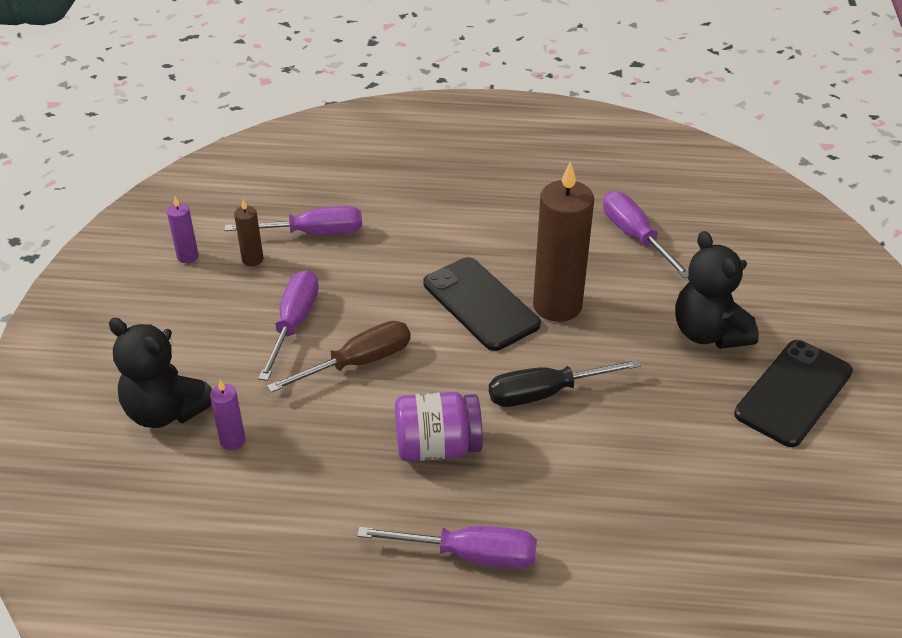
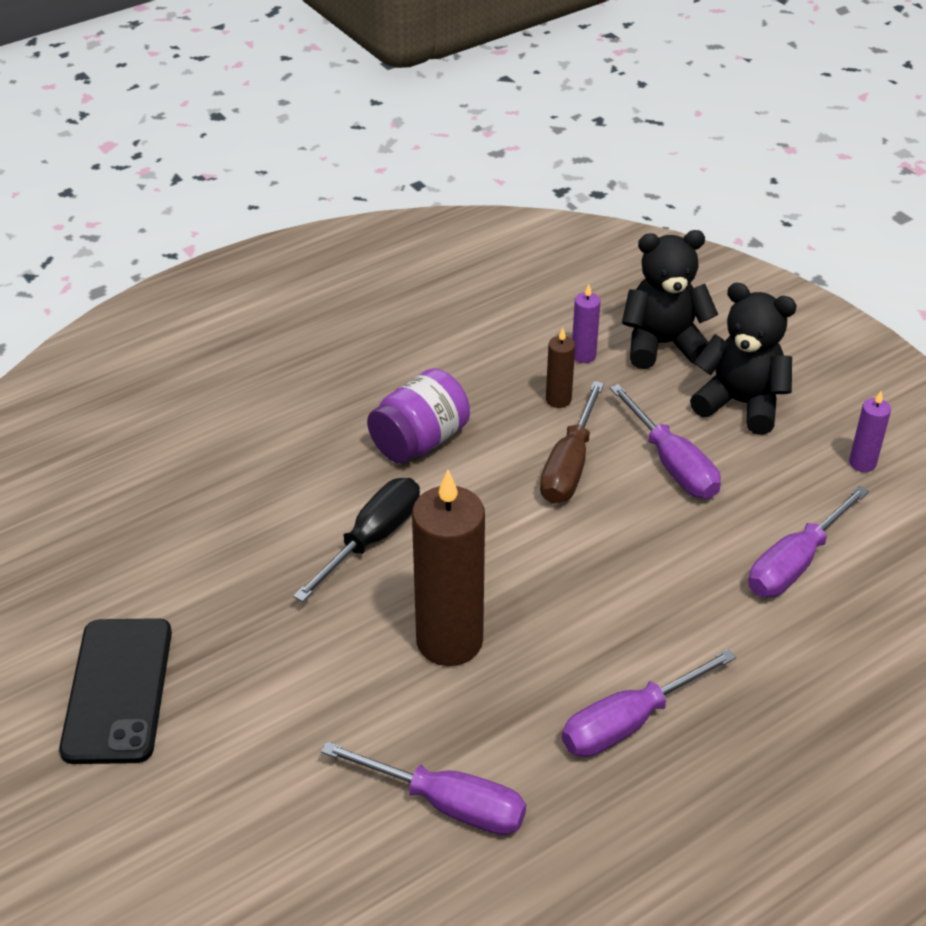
camera: 140 degrees right, 0 degrees up
(252, 259) = (803, 498): brown candle -> brown candle (558, 400)
(470, 555) = (314, 387): purple screwdriver -> purple screwdriver (628, 723)
(480, 304) = (529, 592): black phone -> none
(708, 333) = (256, 711): black teddy bear -> black teddy bear (740, 403)

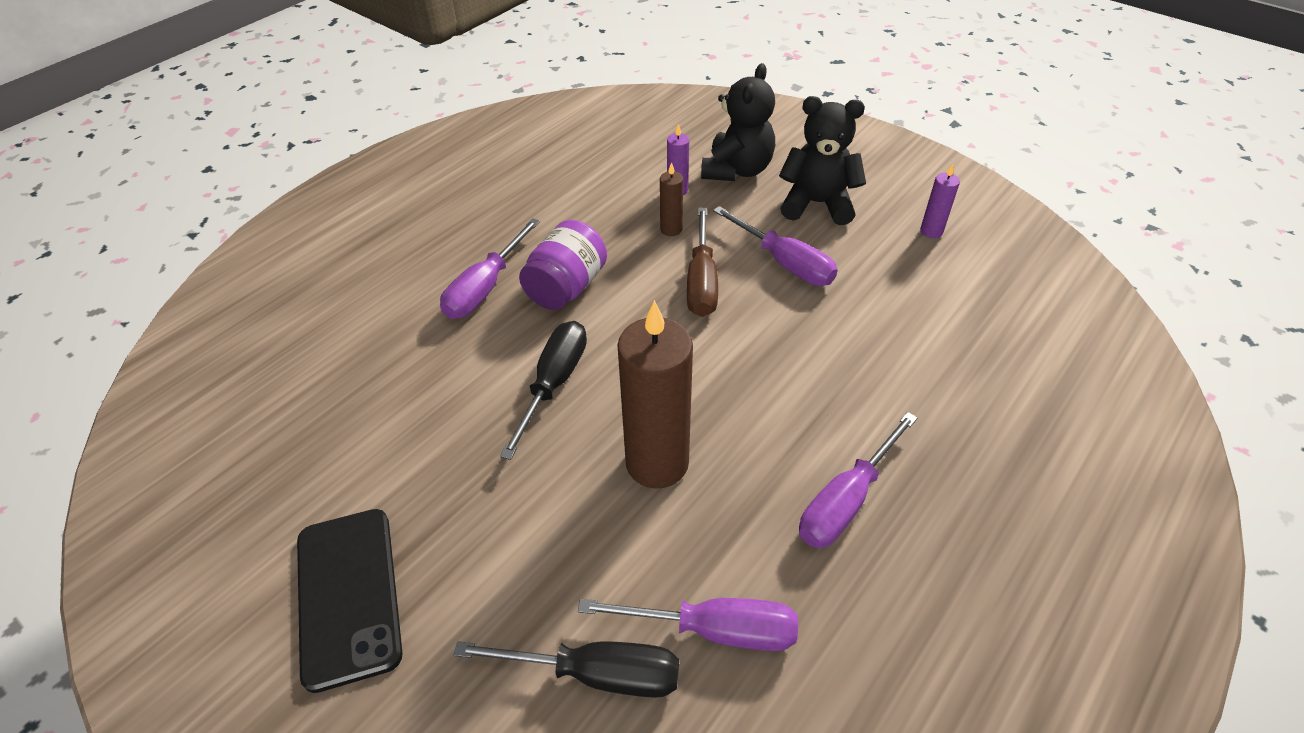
camera: 15 degrees left, 5 degrees up
(323, 812) = (597, 673): none -> black screwdriver
(663, 344) = (737, 170): black teddy bear -> black teddy bear turned 135 degrees clockwise
(795, 563) = (918, 324): purple screwdriver -> purple screwdriver (485, 288)

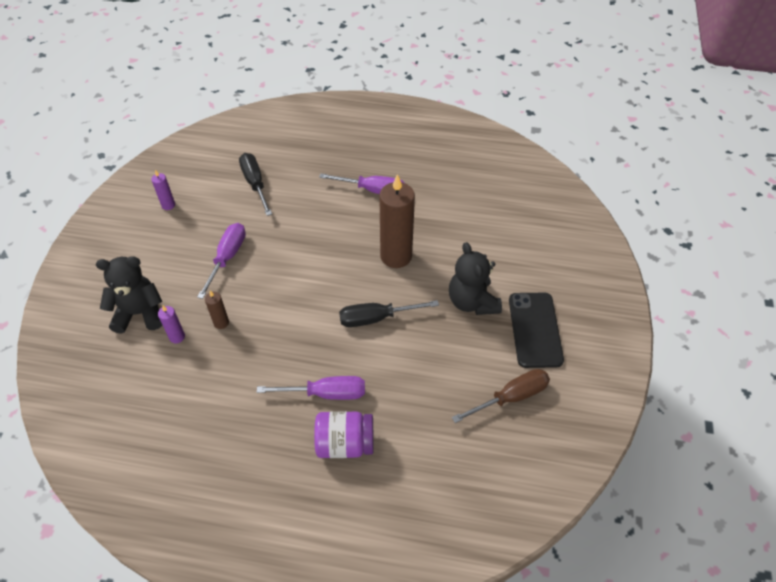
camera: 120 degrees left, 5 degrees up
(348, 596) = (535, 329): black phone -> black phone turned 45 degrees counterclockwise
(566, 287) = (302, 350): purple jar -> purple jar (345, 443)
(597, 673) = (497, 234): black screwdriver -> black screwdriver (255, 183)
(702, 282) = (263, 288): brown screwdriver -> brown screwdriver (511, 397)
(715, 629) = (456, 209): purple screwdriver -> none
(817, 204) = (162, 261): black teddy bear -> black teddy bear (472, 302)

